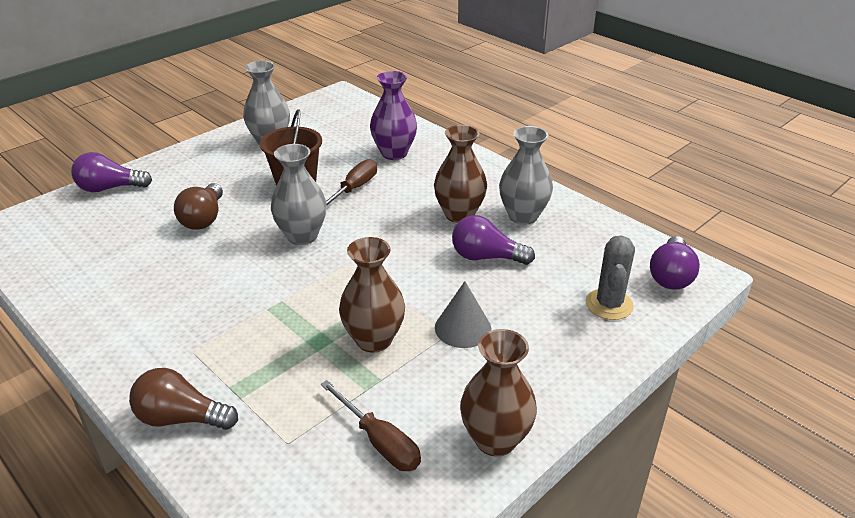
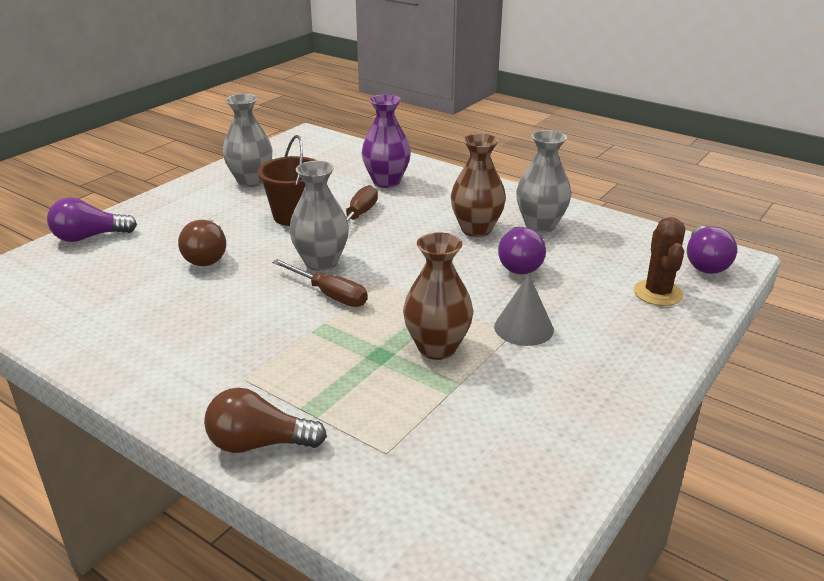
camera: 10 degrees left, 5 degrees down
(379, 441) = (483, 439): brown screwdriver -> brown screwdriver (329, 294)
(486, 257) = (519, 264): purple light bulb -> purple light bulb turned 90 degrees counterclockwise
(495, 440) = (600, 423): brown vase -> none
(609, 304) = (658, 293): grey cactus -> brown cactus

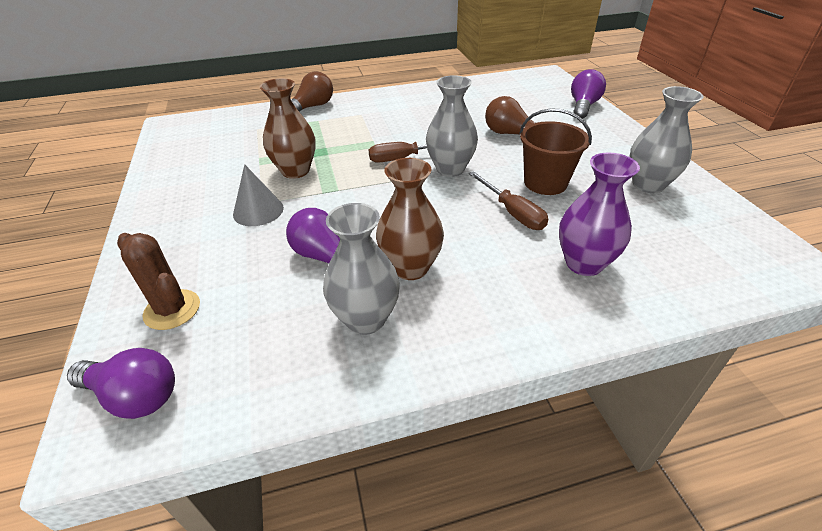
camera: 130 degrees right, 10 degrees up
(705, 263) = (135, 396): purple light bulb -> purple light bulb turned 150 degrees clockwise

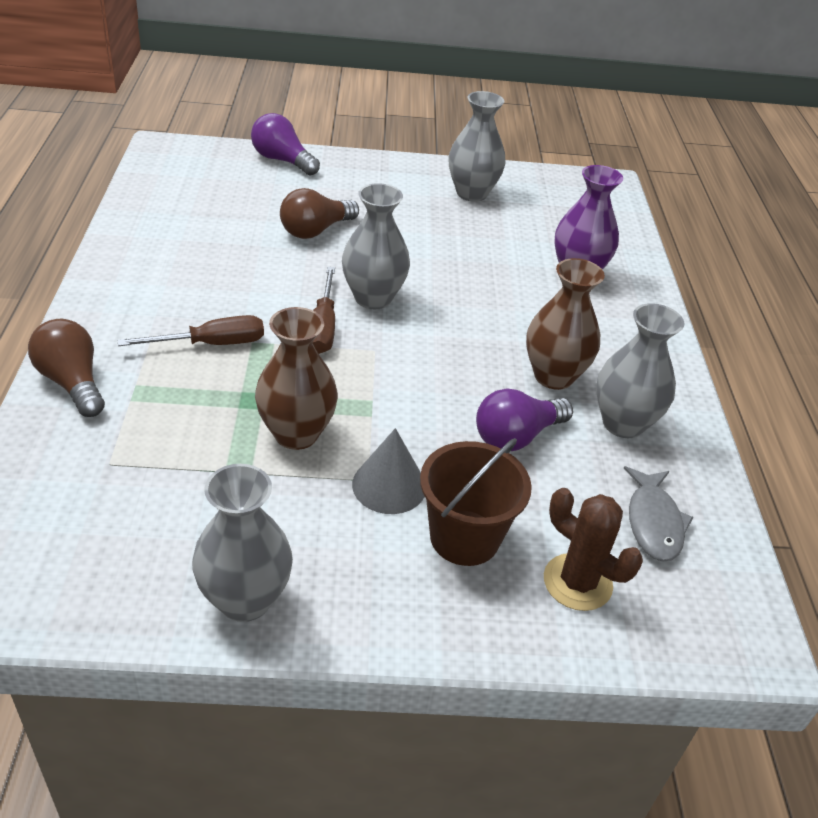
camera: 80 degrees left, 0 degrees up
(135, 396) = (705, 612): purple light bulb -> none
(165, 183) = (245, 599): none -> grey vase
(172, 310) = (577, 582): brown cactus -> brown cactus turned 75 degrees clockwise
(240, 351) = (653, 522): none -> grey fish
(512, 213) = (484, 284): brown screwdriver -> brown screwdriver (211, 344)
(545, 183) = (438, 246): brown bucket -> brown bucket (464, 537)

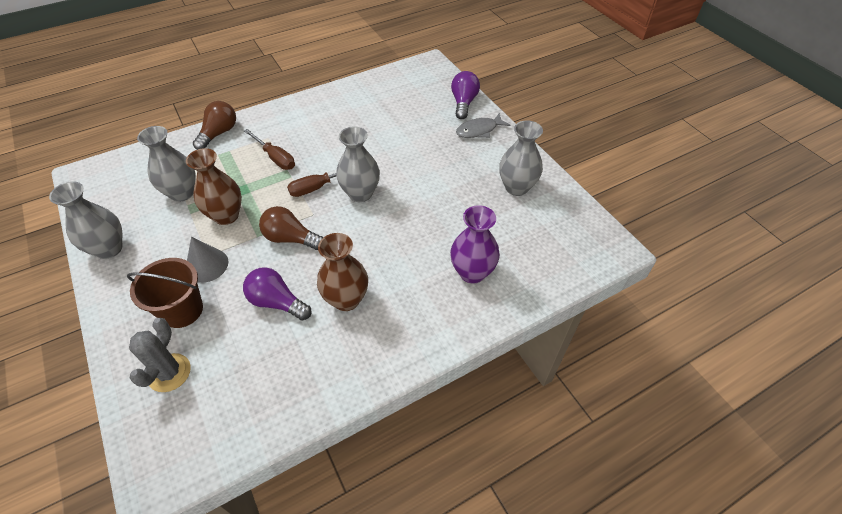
camera: 65 degrees right, 10 degrees up
(315, 230) = (405, 145): brown light bulb -> brown light bulb (290, 238)
(577, 582) = (169, 373): brown cactus -> grey cactus
(623, 423) = (322, 351): grey vase -> grey vase (182, 193)
(653, 522) = (236, 396): grey fish -> grey fish (479, 130)

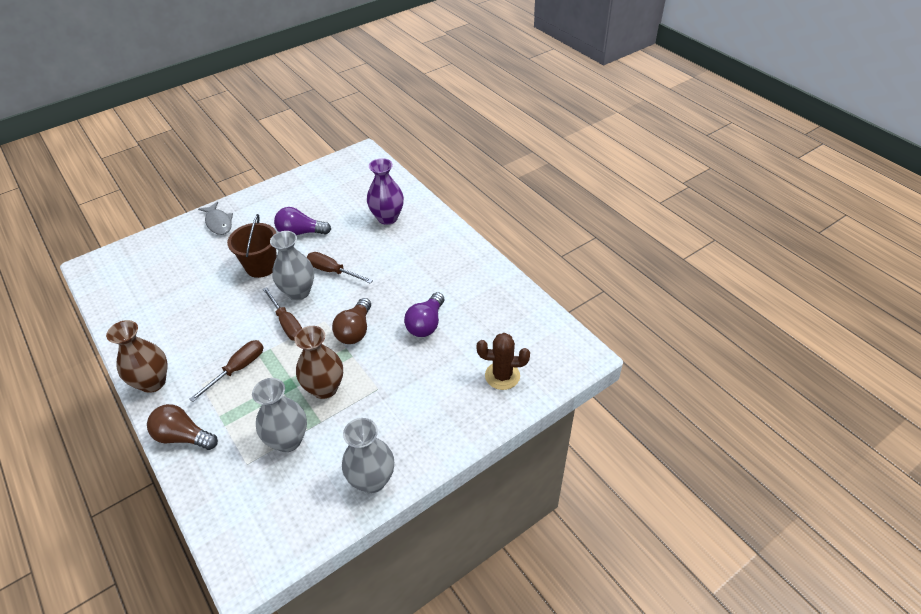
camera: 95 degrees left, 5 degrees down
(169, 373) = (502, 376): grey cactus -> brown cactus
(182, 310) = (442, 387): brown bucket -> brown bucket (261, 266)
(207, 265) = (389, 385): grey cone -> none
(346, 299) = (419, 282): brown vase -> brown vase (153, 382)
(385, 220) = (332, 271): none -> brown screwdriver
(463, 103) = (172, 235): purple light bulb -> purple light bulb (300, 233)
(516, 187) = (297, 199): grey vase -> none

